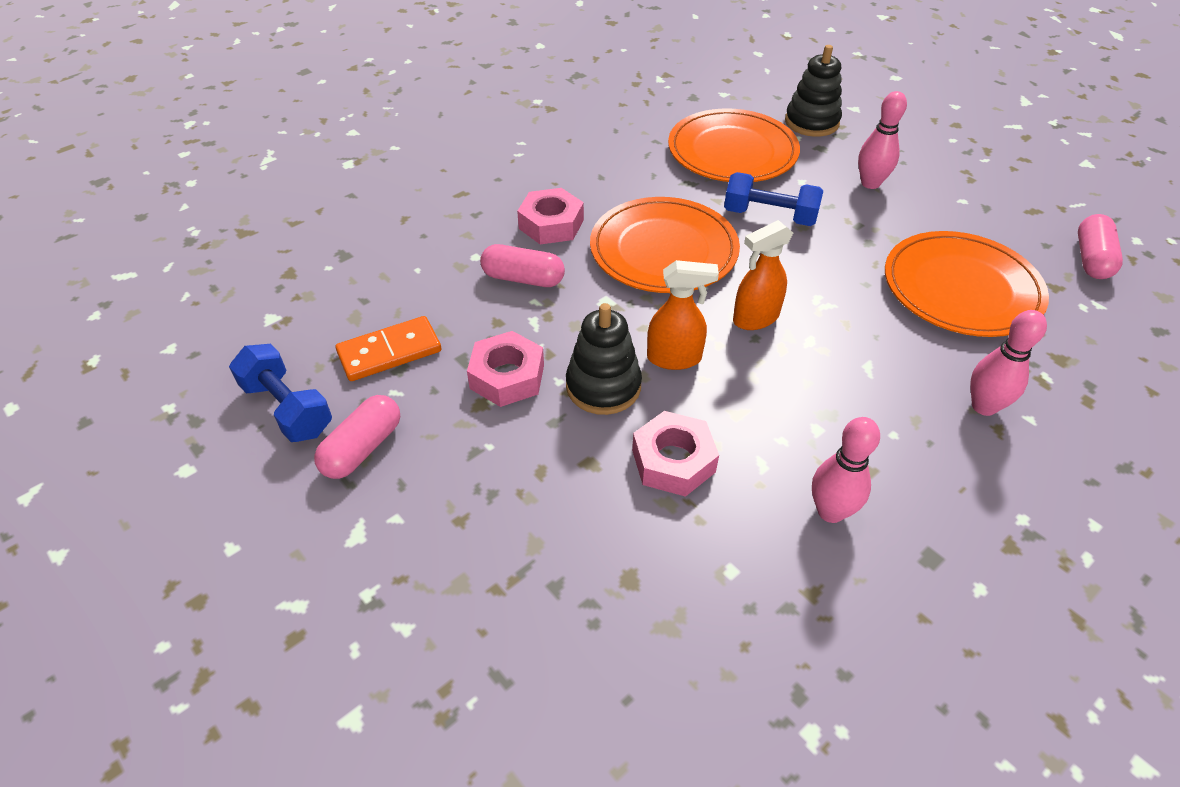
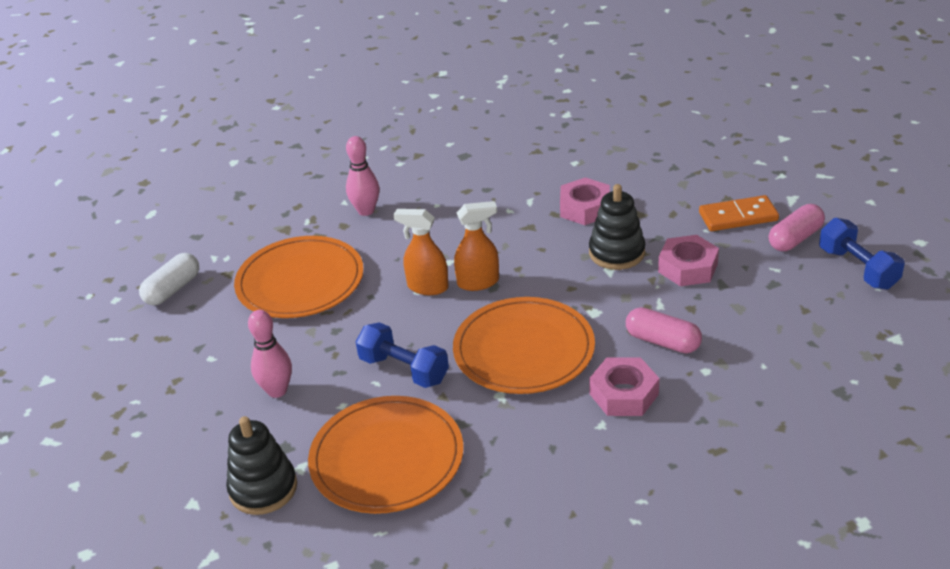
camera: 160 degrees left, 10 degrees down
(389, 352) = (783, 297): orange domino -> orange domino (738, 217)
(674, 358) = (556, 263): orange spray bottle -> orange spray bottle (427, 287)
(830, 511) = (503, 177): pink bowling pin -> none
(1091, 259) = (172, 289): pink capsule -> white capsule

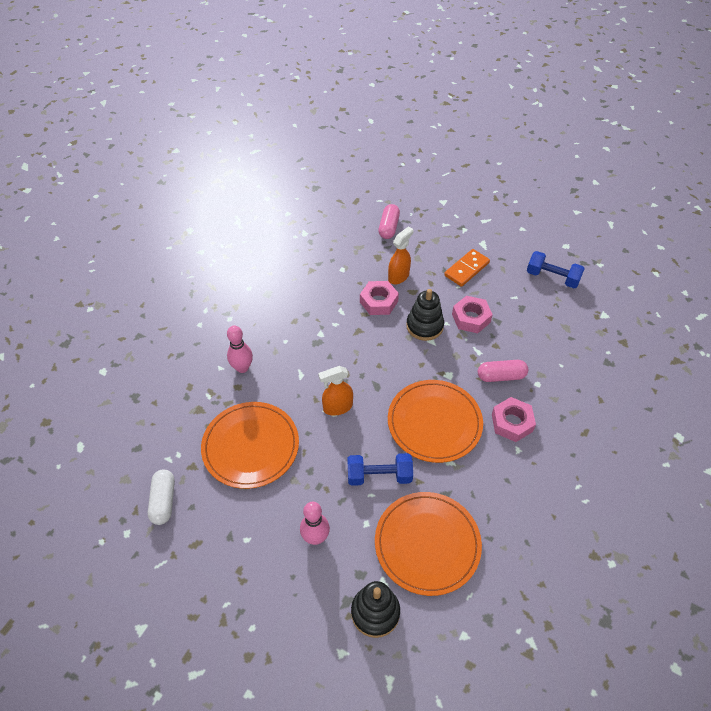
camera: 40 degrees left, 15 degrees up
(478, 282) = (365, 387): orange spray bottle -> orange spray bottle (398, 276)
(795, 238) = (507, 271): pink capsule -> pink capsule (388, 227)

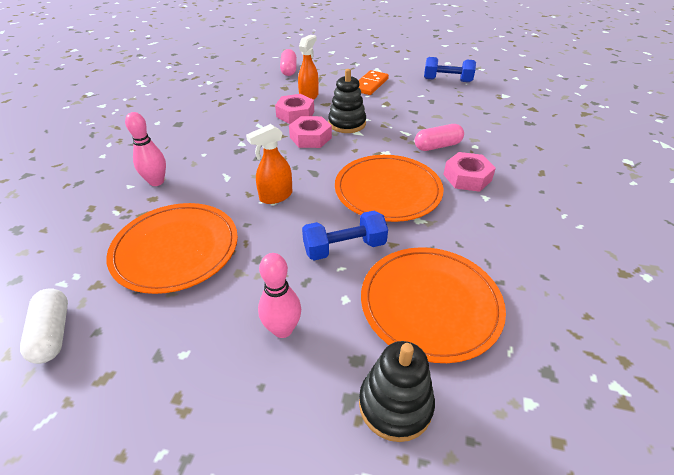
camera: 15 degrees left, 10 degrees down
(471, 318) = (388, 113): pink nut -> pink nut (310, 137)

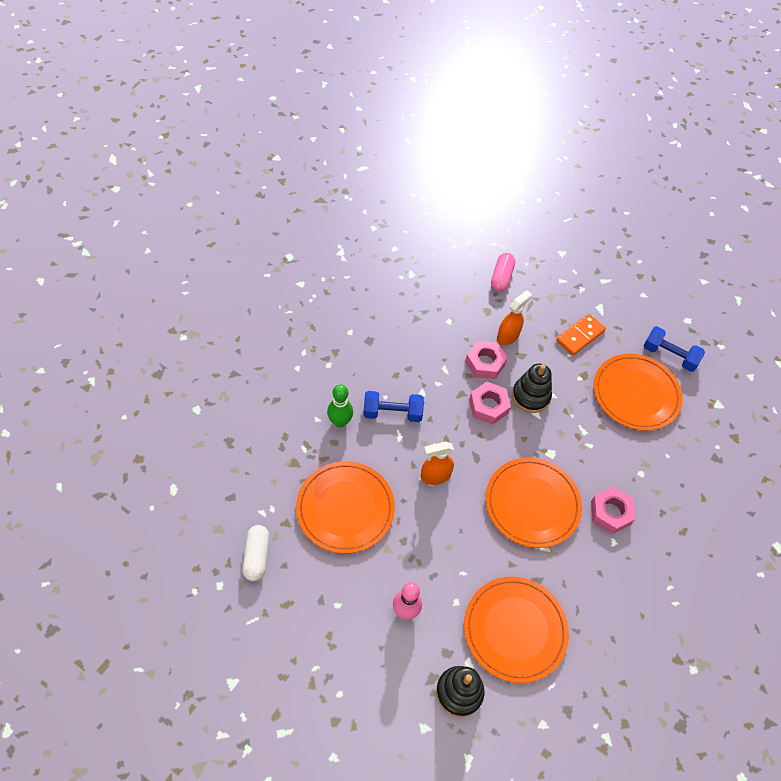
camera: 15 degrees right, 15 degrees up
(156, 182) = (340, 422): pink bowling pin -> green bowling pin
(344, 247) = (472, 554): blue dumbbell -> blue dumbbell (392, 413)
(436, 104) = (636, 394): none -> orange plate
(437, 146) = (604, 461): pink capsule -> none

